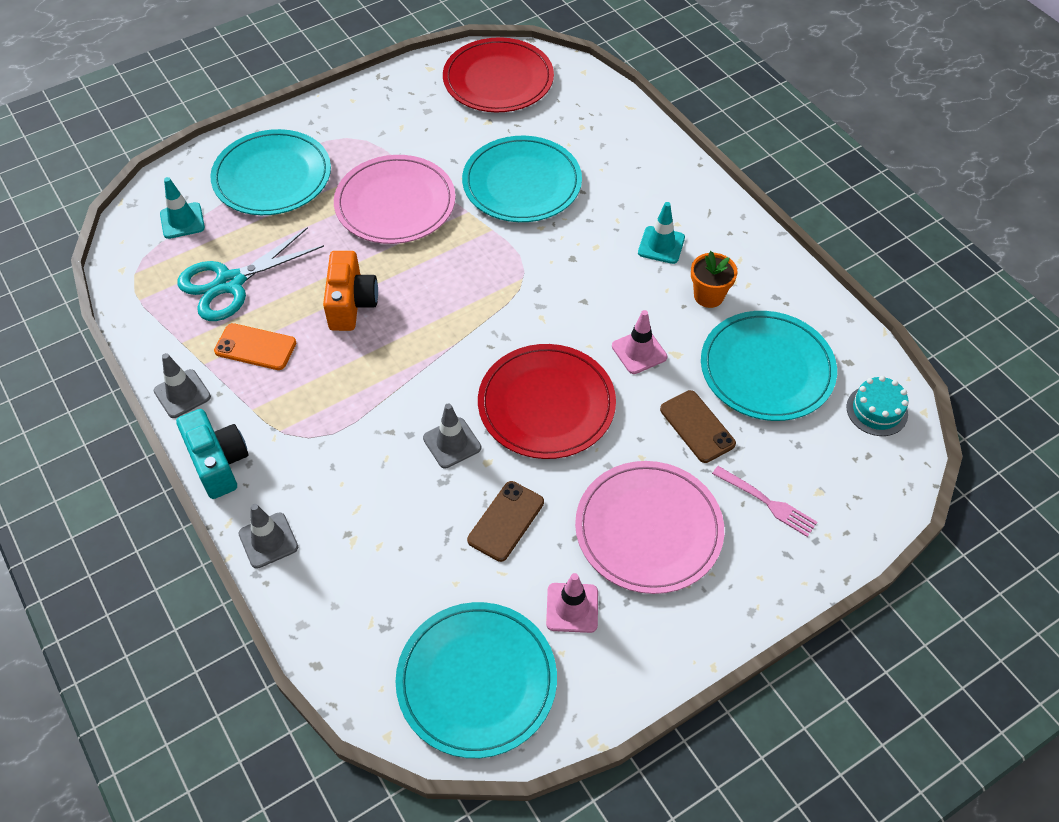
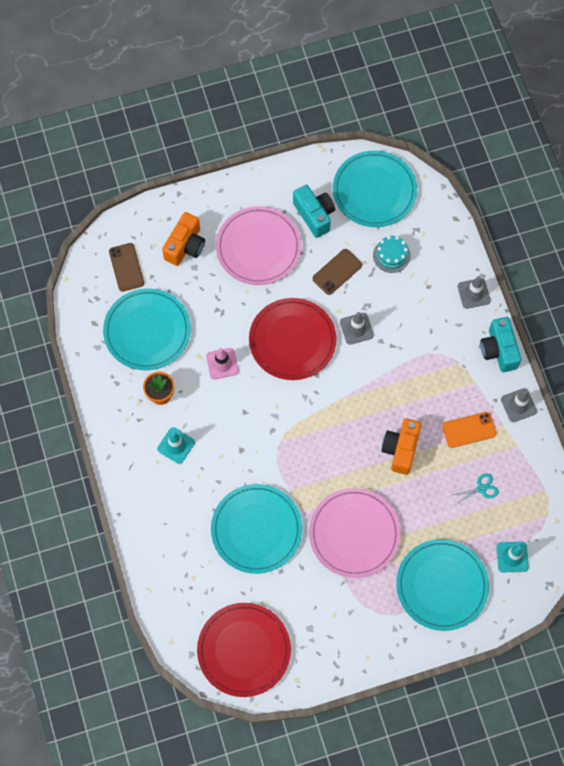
camera: 165 degrees left, 15 degrees up
(230, 283) = (481, 488): turquoise scissors -> turquoise scissors, size x0.46
(255, 347) = (469, 430): orange phone -> orange phone turned 45 degrees counterclockwise
(572, 608) = (314, 215): pink traffic cone -> turquoise camera
(697, 426) = (206, 303): brown phone -> brown phone (126, 267)
(767, 502) = (185, 246): pink fork -> orange camera
(877, 410) = (94, 286): turquoise cake -> turquoise cake (391, 255)

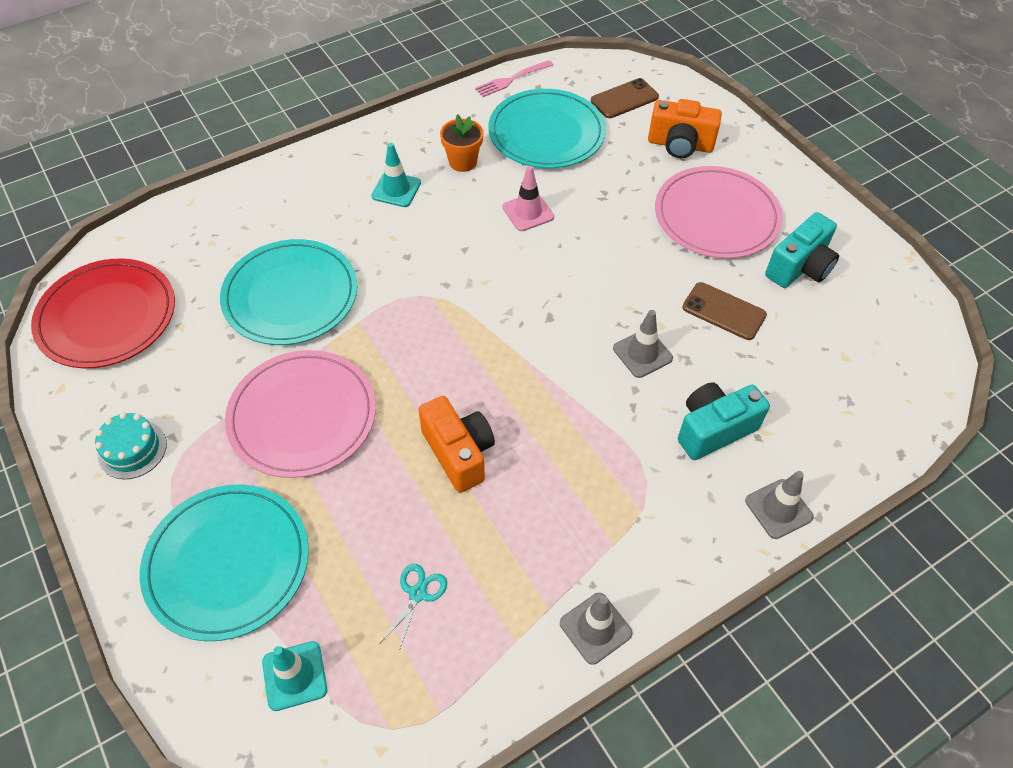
camera: 75 degrees right, 15 degrees down
(80, 340) = (511, 80): none -> pink fork
(292, 340) = (592, 280): red plate -> none
(374, 191) = (882, 332): turquoise plate -> none
(391, 255) = (786, 375): turquoise cake -> turquoise cake (132, 449)
(401, 449) = (458, 453): orange camera -> orange camera turned 60 degrees clockwise
(469, 430) = (522, 551): orange phone -> none
(481, 488) = (417, 593): turquoise scissors -> turquoise scissors turned 120 degrees counterclockwise
(499, 350) = (690, 572): turquoise camera -> turquoise camera (714, 429)

